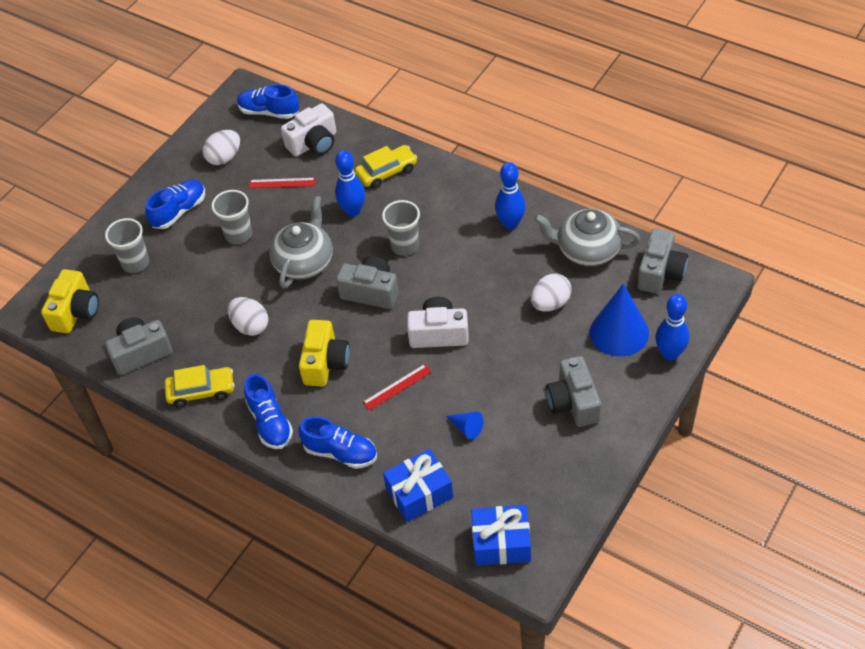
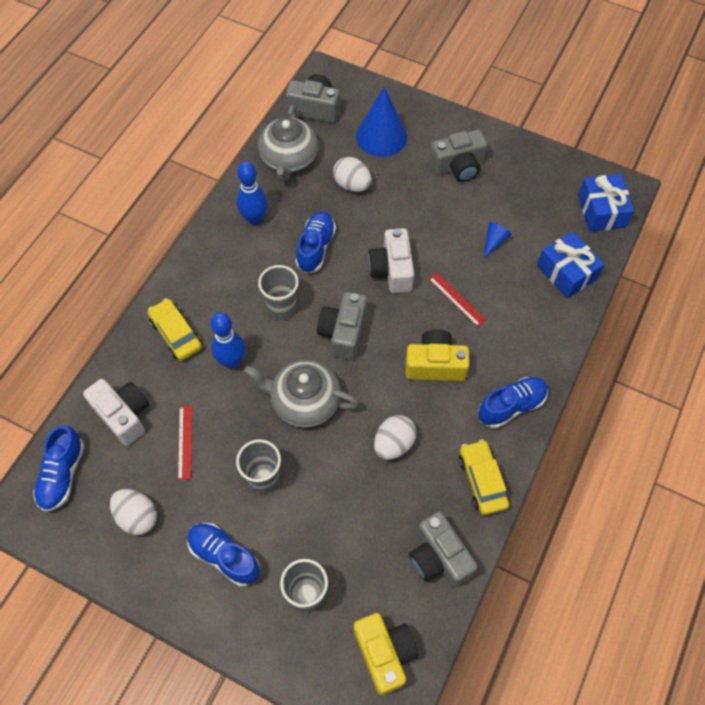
camera: 100 degrees left, 10 degrees up
(76, 312) = (385, 653): yellow camera -> yellow camera turned 60 degrees clockwise
(340, 452) = (535, 339): blue shoe -> blue shoe (316, 248)
(670, 354) = (401, 103): blue bowling pin -> none

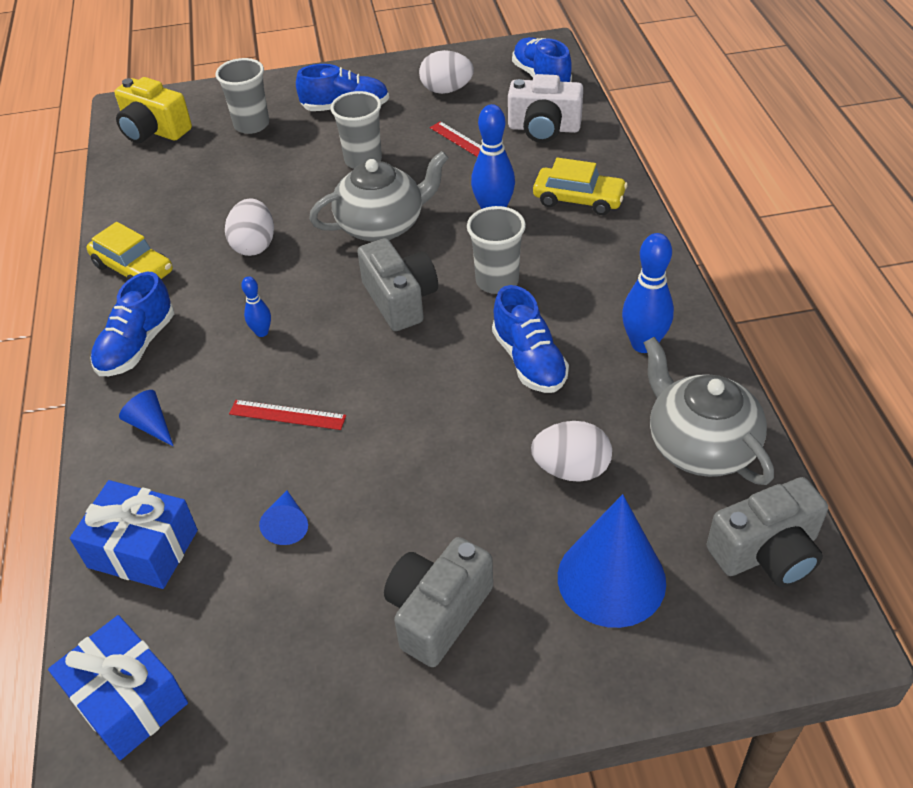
camera: 145 degrees right, 15 degrees down
(392, 270) = (405, 396): white camera -> none
(435, 365) = (262, 332): yellow camera -> blue bowling pin
(439, 557) = (144, 199): grey camera -> none
(530, 341) = (151, 425): none -> blue cone

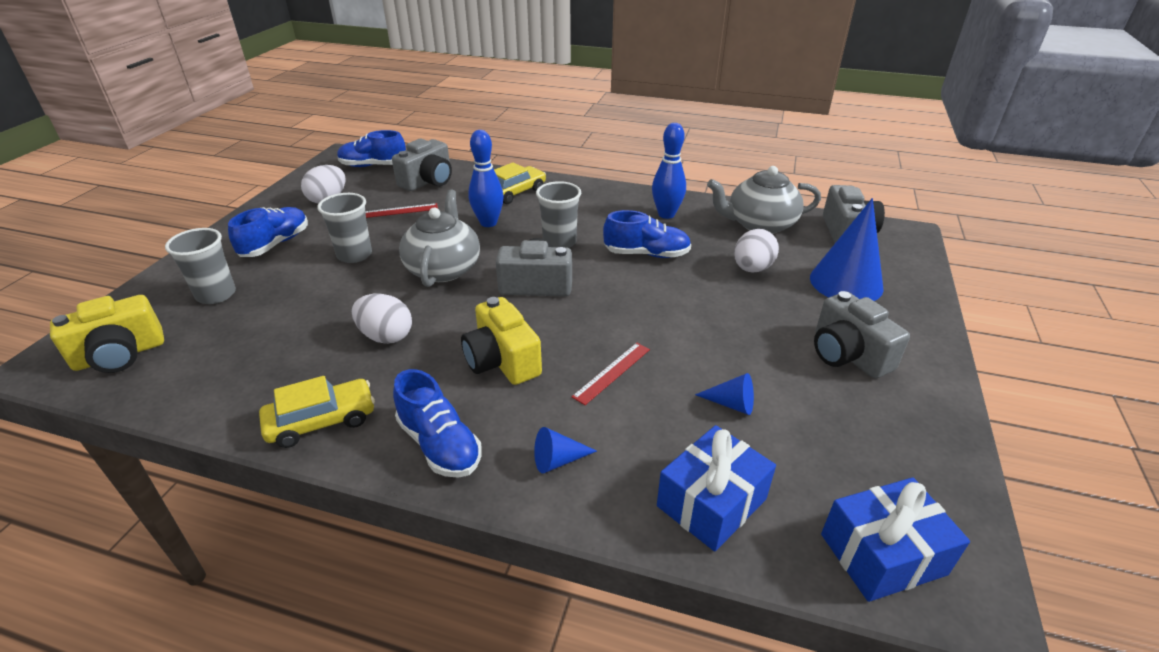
camera: 65 degrees left, 10 degrees down
(262, 332) = (502, 361): blue bowling pin -> yellow camera
(544, 128) = (428, 181): white camera -> grey camera

